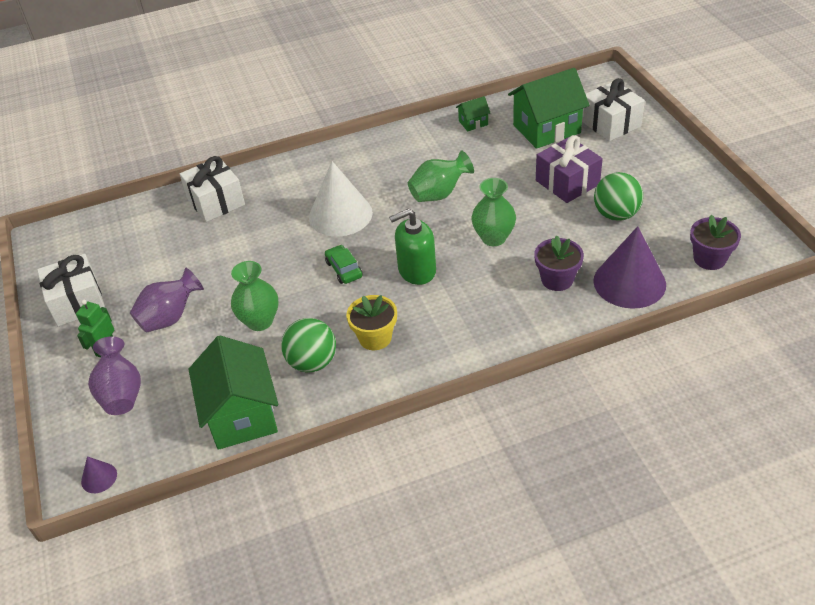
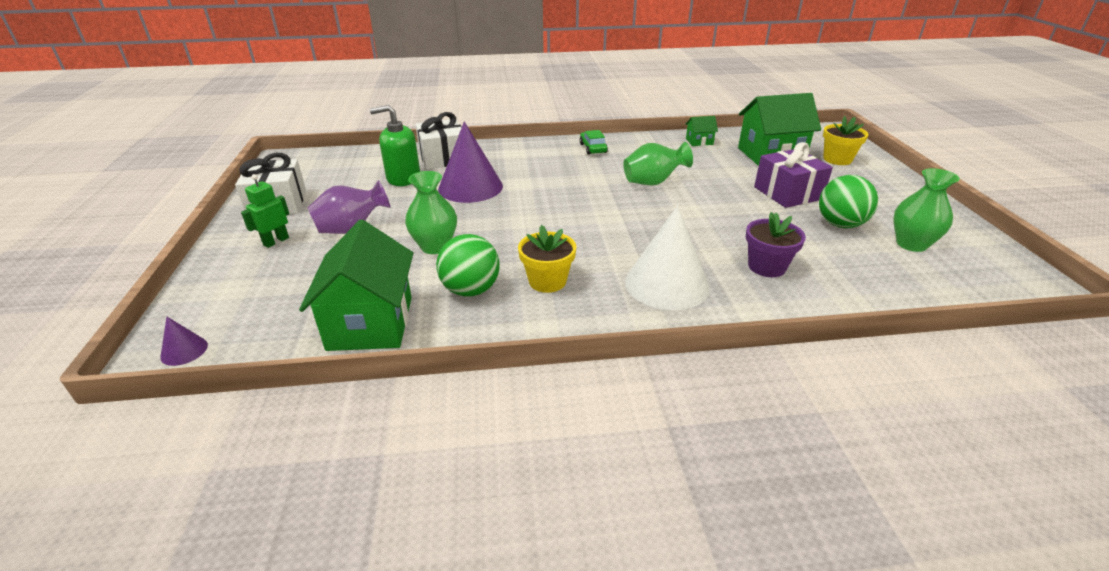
camera: 10 degrees right, 10 degrees down
(121, 393) = (264, 279): purple vase -> none
(340, 215) = (552, 182): white cone -> white cone (667, 284)
(344, 269) = (538, 221): green car -> green car (593, 148)
(416, 270) = (612, 234): green soap dispenser -> green soap dispenser (403, 178)
(493, 238) = (701, 222): green vase -> green vase (911, 244)
(610, 123) = (837, 159): white gift -> yellow flower pot
(629, 282) = (854, 283): purple cone -> purple cone (470, 187)
(709, 259) = (955, 279): purple flower pot -> none

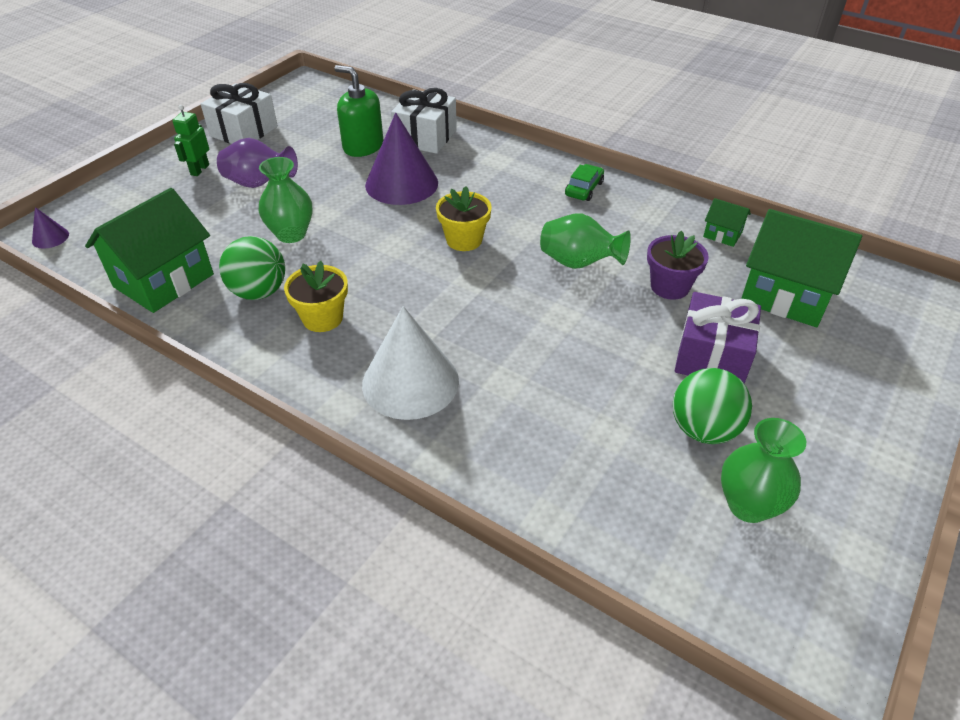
camera: 40 degrees right, 10 degrees up
(276, 241) = (199, 170): green robot -> green robot turned 60 degrees counterclockwise
(766, 267) = (531, 424): purple flower pot -> purple flower pot (669, 286)
(837, 159) = (870, 347): yellow flower pot -> yellow flower pot (464, 240)

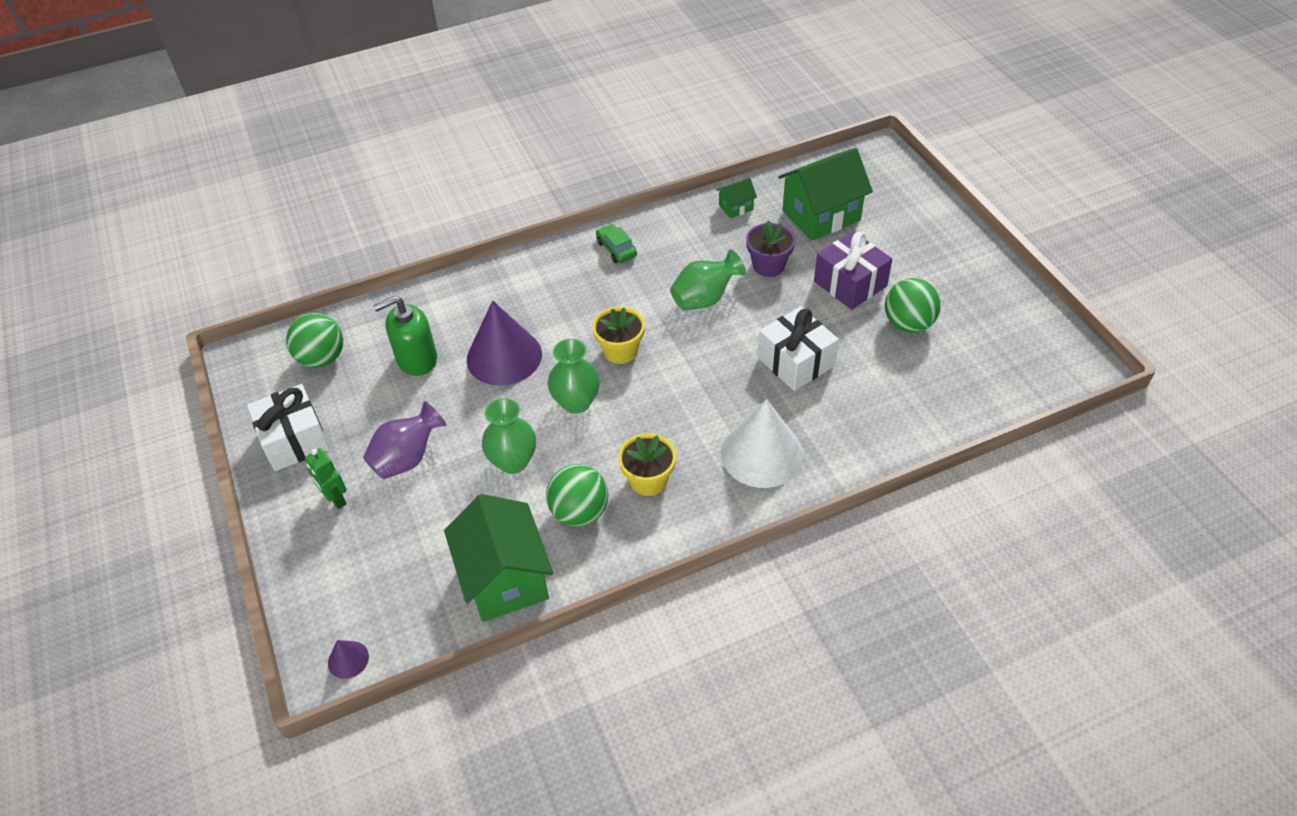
camera: 55 degrees left, 5 degrees up
(329, 110) = (322, 358): none -> green ball
(425, 137) = (444, 309): white gift -> white gift (795, 362)
(748, 505) = (976, 338): green vase -> green vase (576, 402)

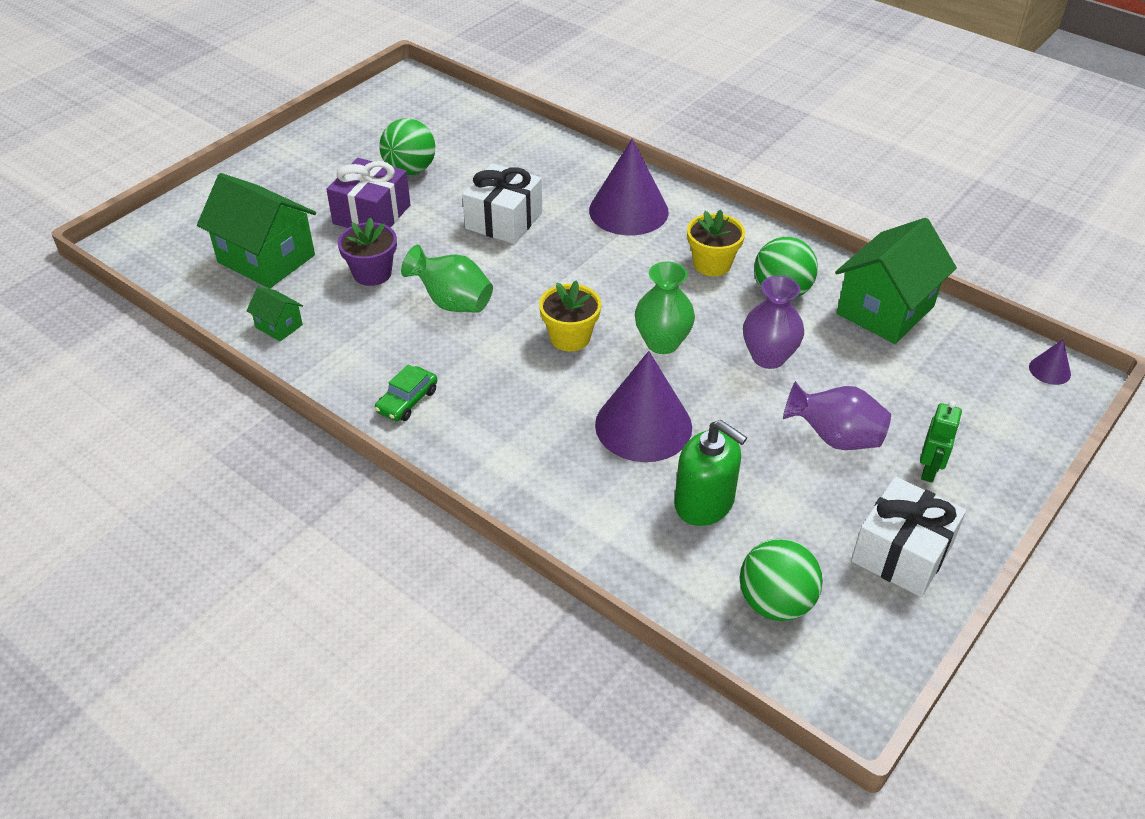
camera: 120 degrees left, 5 degrees down
(513, 461) = (768, 357): green vase -> purple vase
(762, 454) = (628, 211): white cone -> purple cone

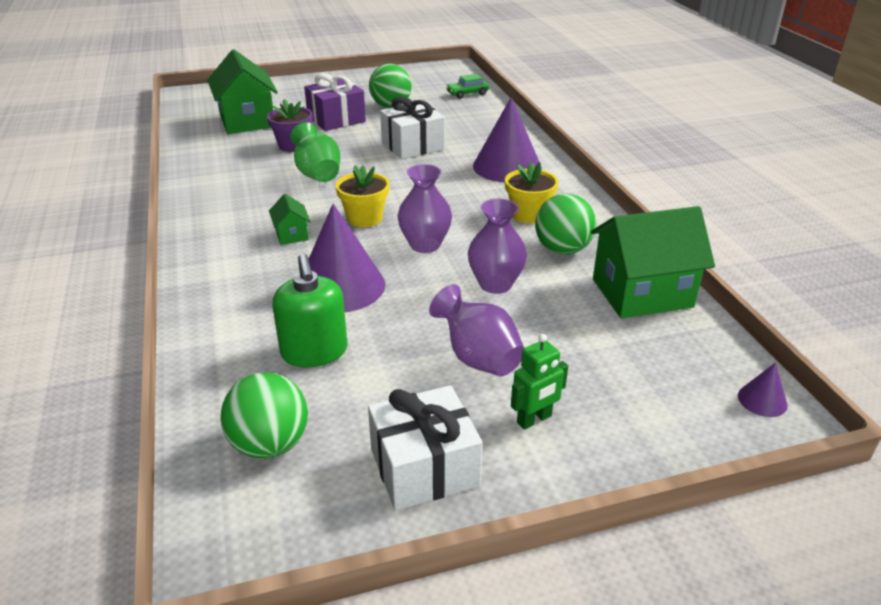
camera: 35 degrees right, 10 degrees down
(279, 326) = (205, 152): green house -> green house (292, 234)
(407, 401) = (215, 212): green car -> green car (467, 93)
(662, 343) = (425, 245): green vase -> purple vase

